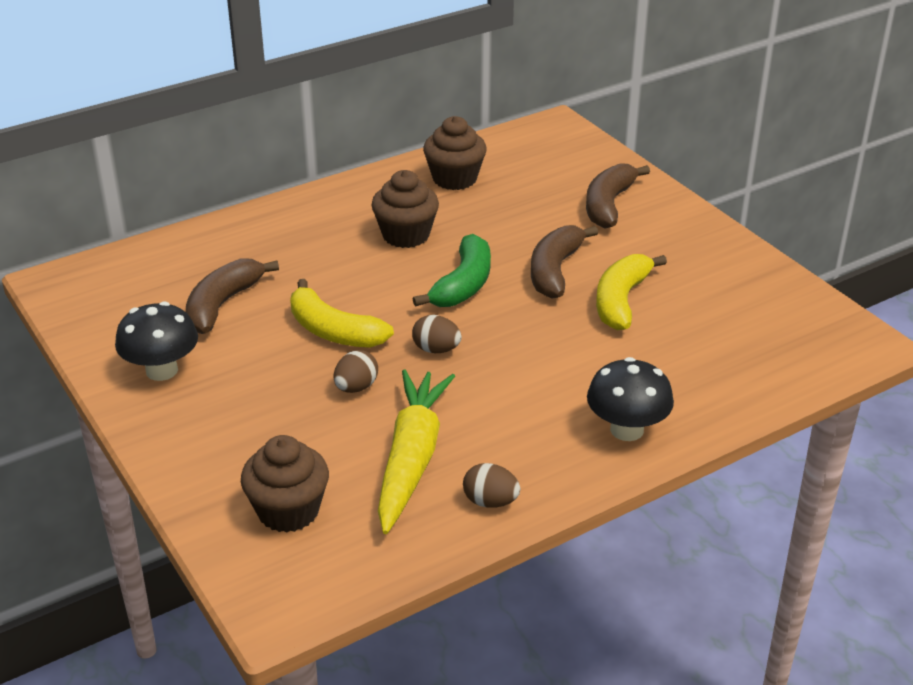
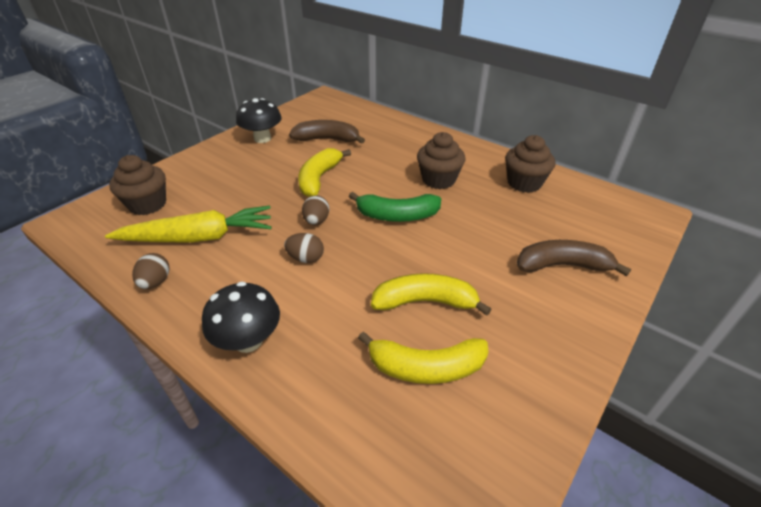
camera: 70 degrees right, 5 degrees up
(356, 387) = (266, 200): brown egg -> brown egg (306, 258)
(555, 271) = (443, 255): brown banana -> none
(705, 321) = (426, 367): none -> yellow banana

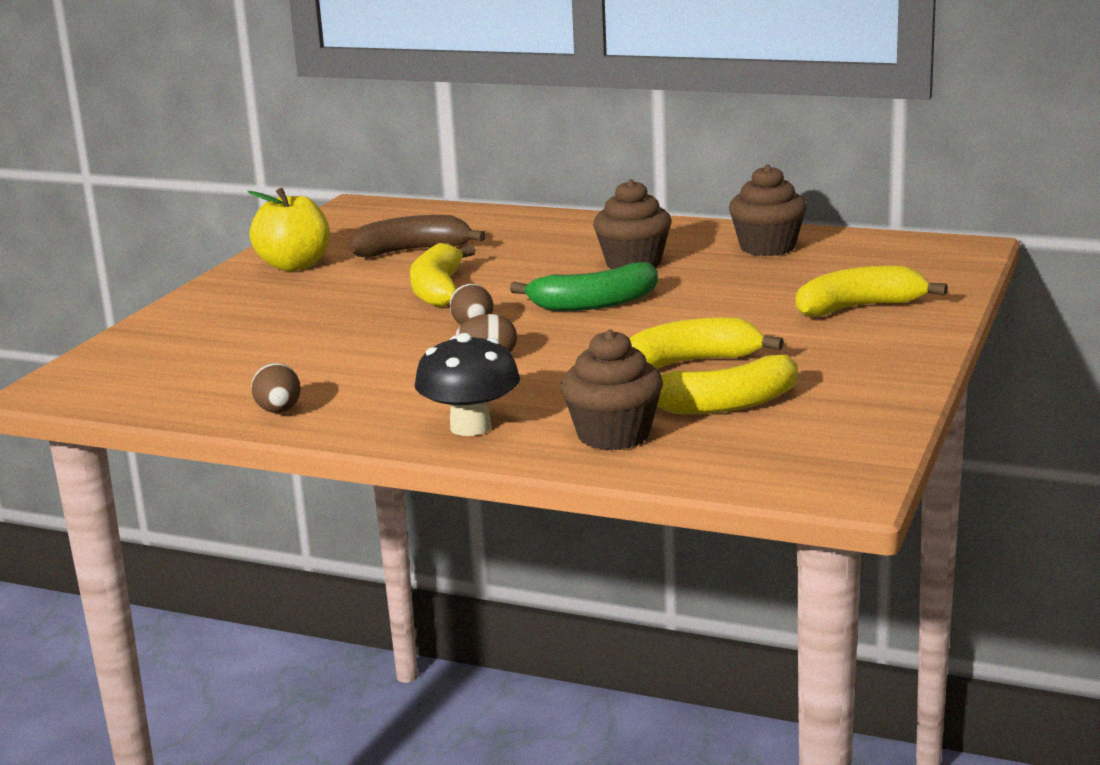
camera: 15 degrees left, 20 degrees down
(147, 204) = (172, 354): brown cupcake -> brown cupcake (613, 435)
(198, 237) = (299, 368): yellow carrot -> none
(262, 138) = (294, 265): black mushroom -> yellow apple
(562, 266) = (859, 308): brown banana -> yellow banana

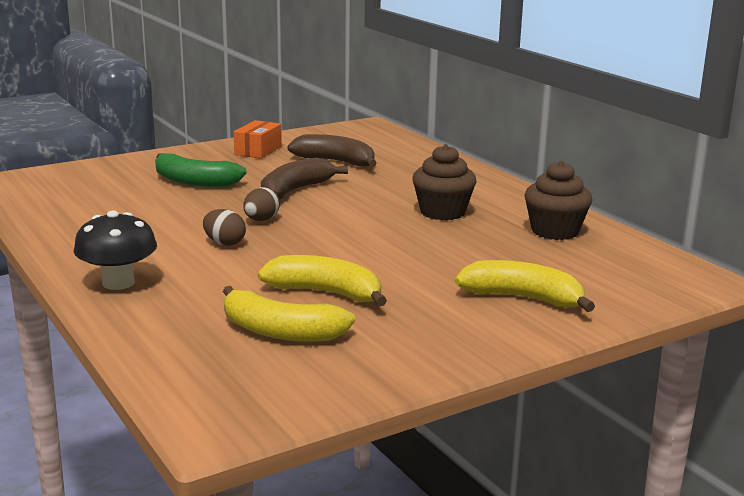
camera: 35 degrees right, 0 degrees up
(279, 411) = (60, 233): brown egg -> none
(294, 265) = (258, 150): yellow apple -> orange box
(438, 290) = (295, 190): yellow banana -> brown banana
(594, 304) = (359, 231): green banana -> green banana (194, 182)
(613, 435) = (174, 323): brown cupcake -> none

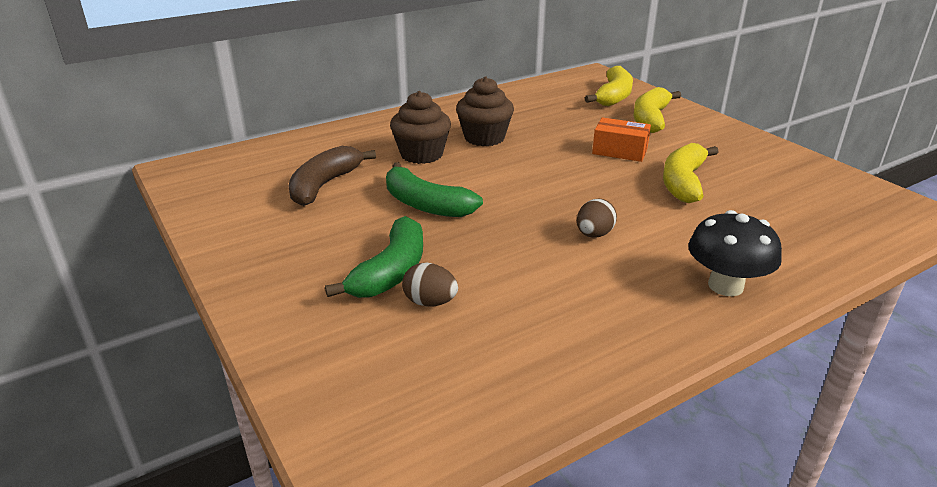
camera: 90 degrees left, 10 degrees up
(258, 150) = (262, 235): orange box -> orange box (619, 151)
(261, 220) = (522, 219): brown egg -> brown egg (430, 302)
(280, 331) = (766, 197): yellow banana -> yellow banana (613, 96)
(295, 190) = (425, 204): brown banana -> green banana
(555, 231) = (520, 103): brown cupcake -> brown cupcake (421, 154)

